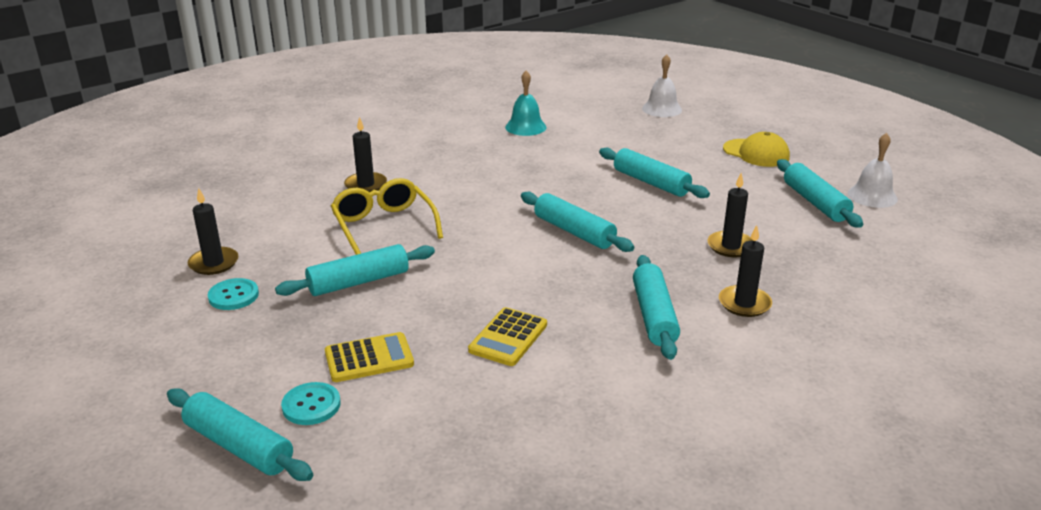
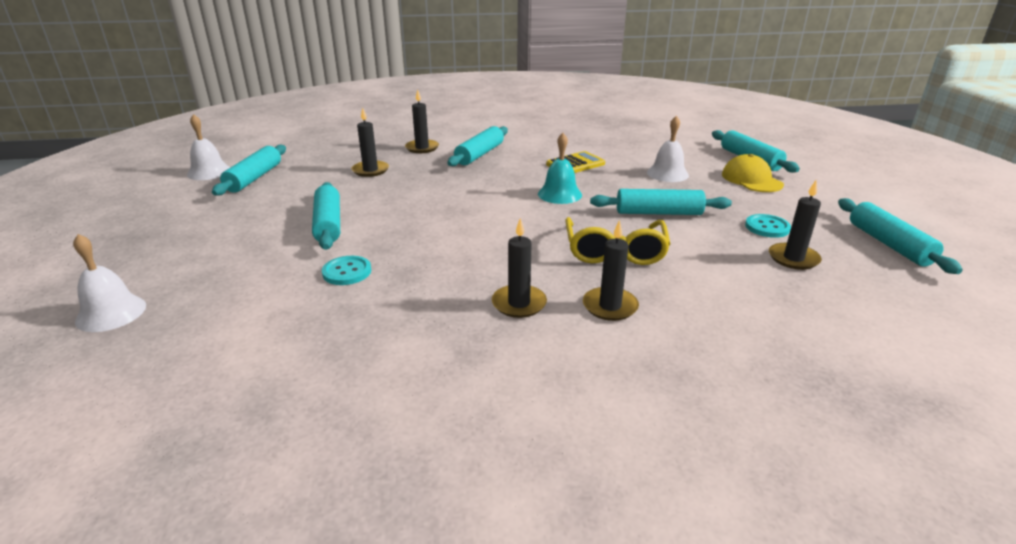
camera: 150 degrees left, 0 degrees up
(311, 405) = (708, 164): turquoise button -> turquoise button (347, 272)
(369, 358) = (667, 174): yellow calculator -> white bell
(430, 171) = (519, 303): none -> black candle
(525, 127) = (318, 342): turquoise bell -> turquoise bell (559, 194)
(574, 232) = (457, 204): turquoise rolling pin -> turquoise rolling pin (889, 244)
(756, 153) = (184, 224): yellow cap -> yellow cap (751, 179)

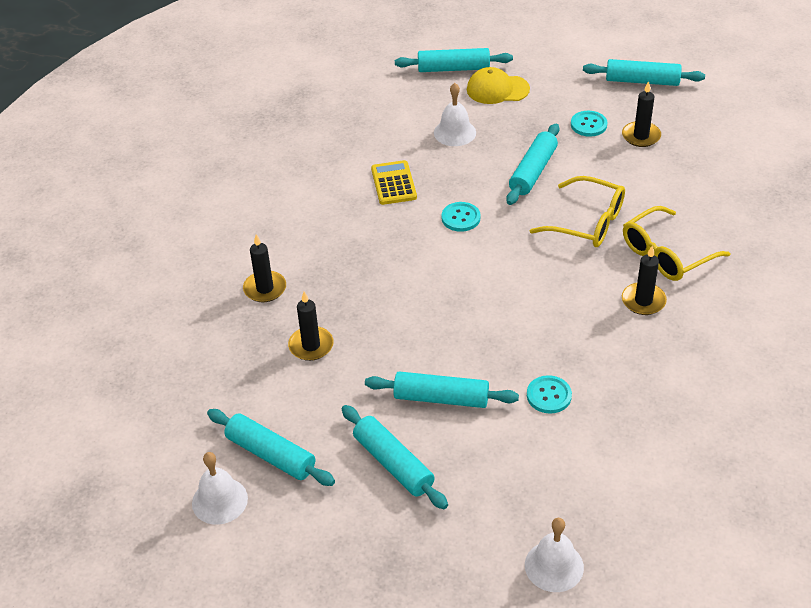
camera: 65 degrees left, 15 degrees up
(479, 154) = (319, 246): turquoise rolling pin -> turquoise rolling pin (393, 464)
(559, 194) = (460, 218): turquoise bell -> turquoise button
(610, 306) = (666, 254): black candle -> yellow glasses

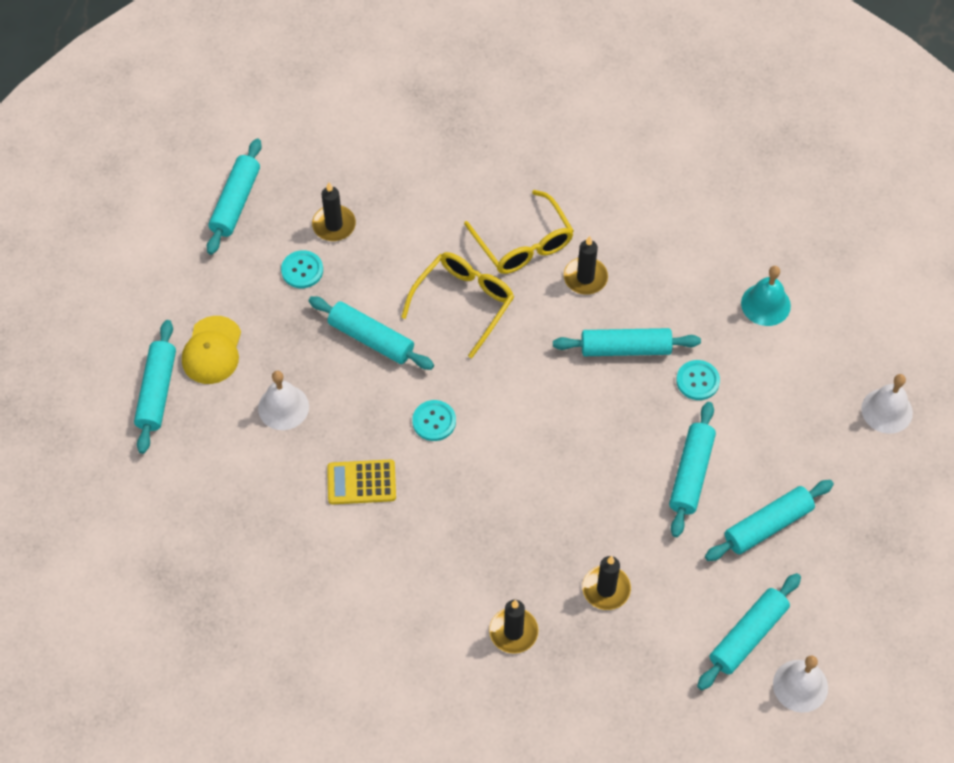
camera: 85 degrees left, 15 degrees up
(571, 337) = (625, 348): none -> turquoise rolling pin
(659, 446) = (765, 304): none -> turquoise bell

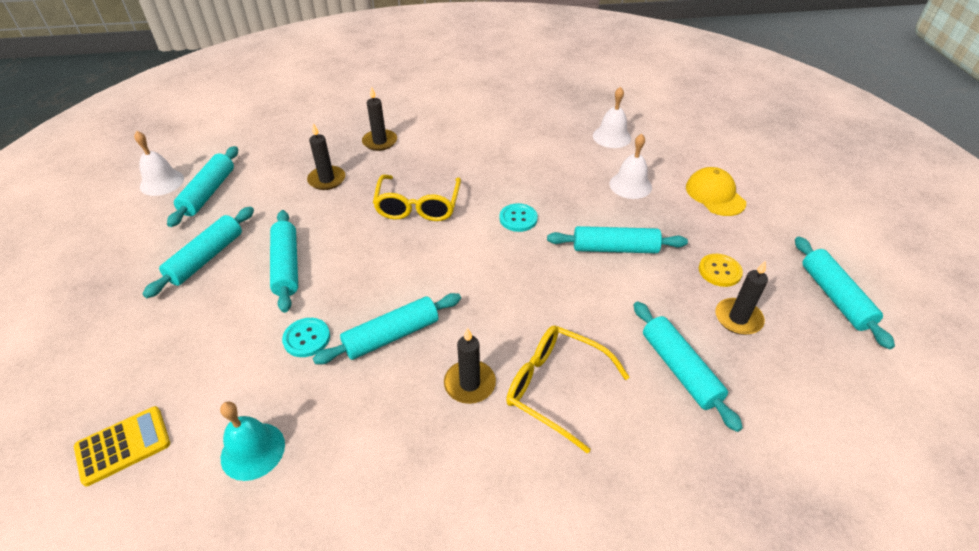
camera: 150 degrees right, 15 degrees down
(157, 392) = (718, 161): turquoise rolling pin -> turquoise rolling pin (679, 369)
(302, 270) = (719, 271): turquoise button -> yellow button
(361, 482) = (537, 169): yellow calculator -> yellow calculator (123, 445)
(464, 302) = (566, 308): yellow glasses -> yellow glasses (418, 206)
(887, 410) = (87, 397): white bell -> white bell (611, 137)

